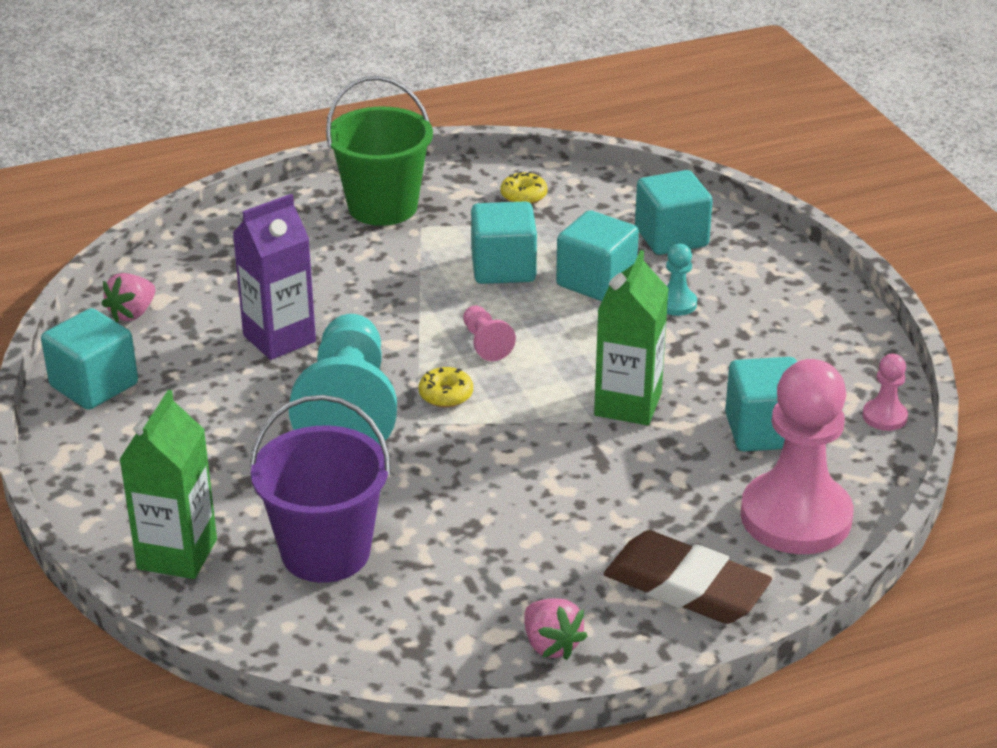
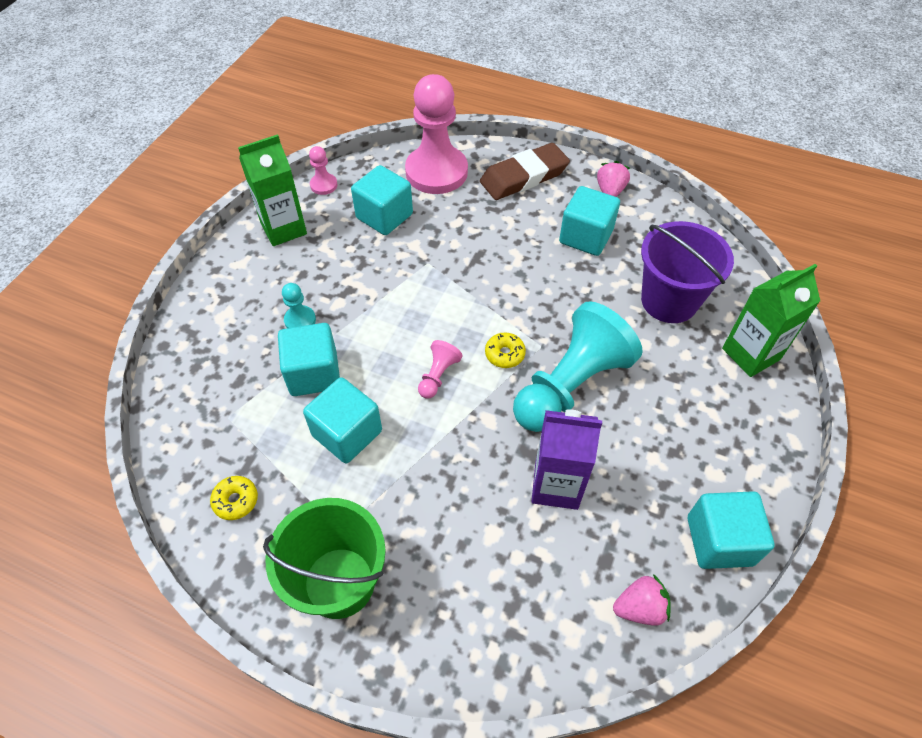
camera: 135 degrees left, 20 degrees up
(628, 404) = (422, 276): green carton -> green carton (283, 229)
(671, 237) = (219, 374): turquoise cube -> turquoise cube (585, 237)
(686, 586) = (524, 176): brown eraser -> brown eraser turned 75 degrees clockwise

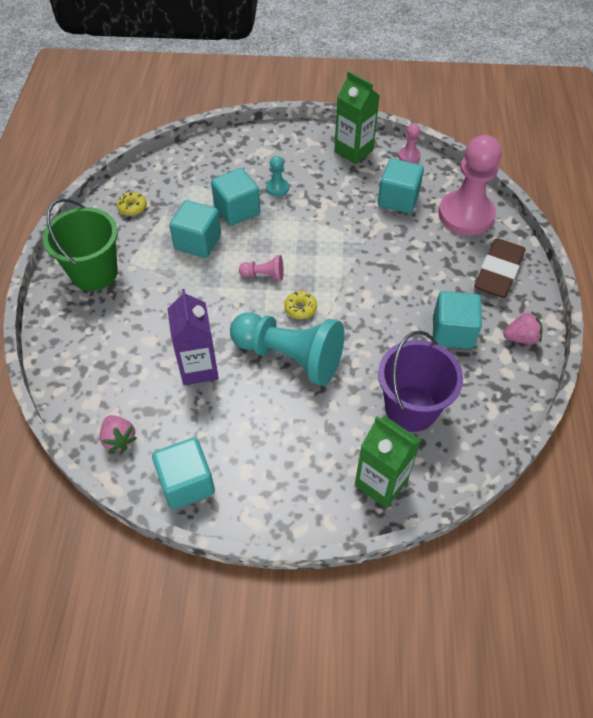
camera: 70 degrees right, 0 degrees up
(524, 176) = (498, 272): brown eraser -> brown eraser turned 75 degrees clockwise

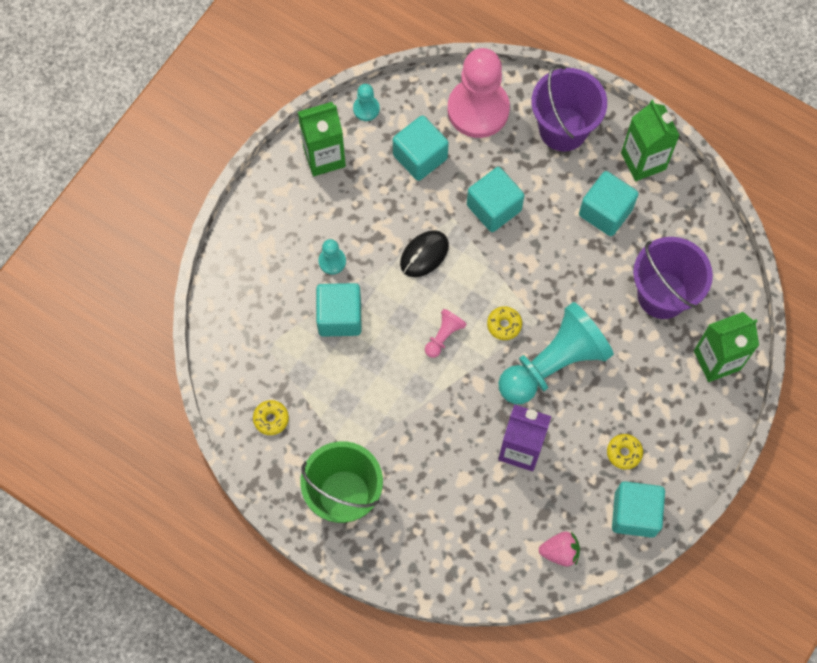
camera: 60 degrees left, 15 degrees up
(198, 242) = (362, 376): turquoise cube -> turquoise cube (494, 208)
(241, 447) = (624, 453): none -> yellow donut
(322, 235) = (424, 255): none -> black mouse
(409, 156) = (366, 109): pink pawn -> turquoise pawn
(498, 272) = (563, 129): brown eraser -> purple bucket
(521, 338) = (643, 161): pink strawberry -> green carton

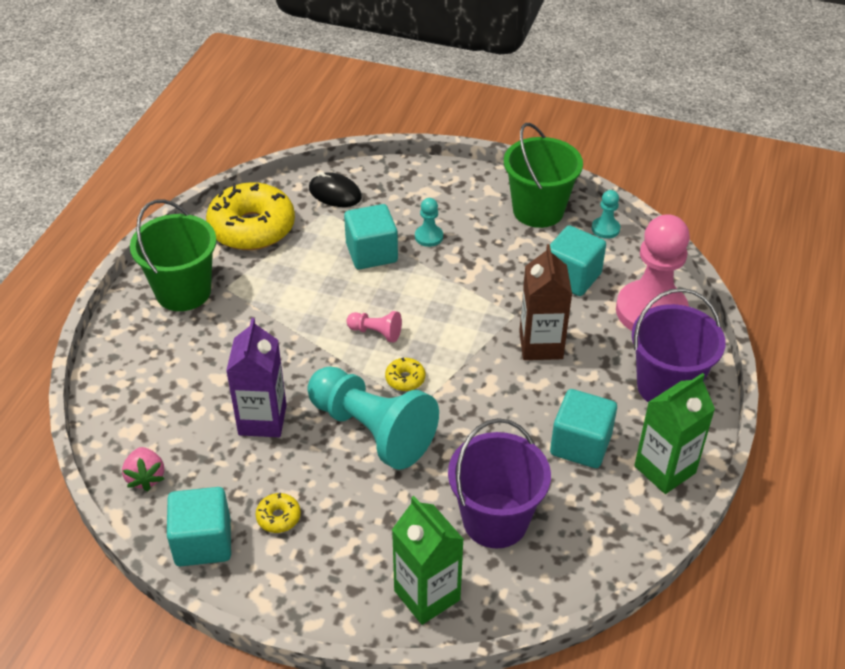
camera: 75 degrees right, 25 degrees down
(271, 419) = (252, 228): yellow donut -> yellow donut, size x2.46
(324, 157) = (538, 210): green carton -> green bucket
(424, 255) = (462, 301): black mouse -> black mouse (335, 193)
(494, 208) = (541, 345): turquoise cube -> brown carton

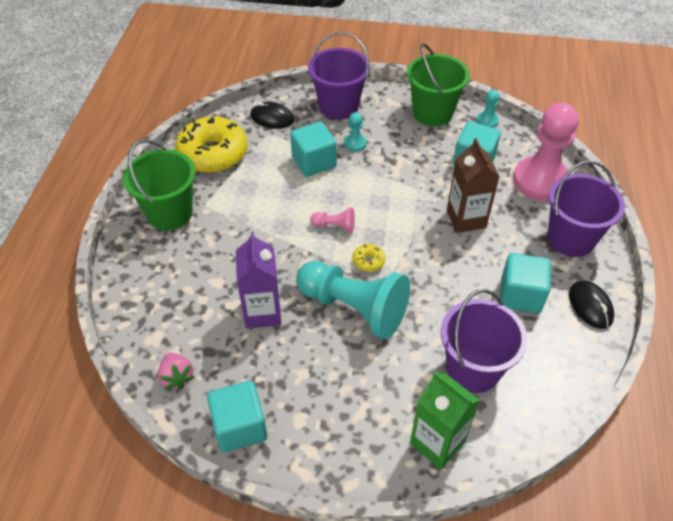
camera: 10 degrees left, 5 degrees up
(278, 517) = (297, 394): yellow donut -> none
(421, 188) = (338, 106): none -> purple bucket
(664, 469) = (590, 306): green carton -> black mouse

